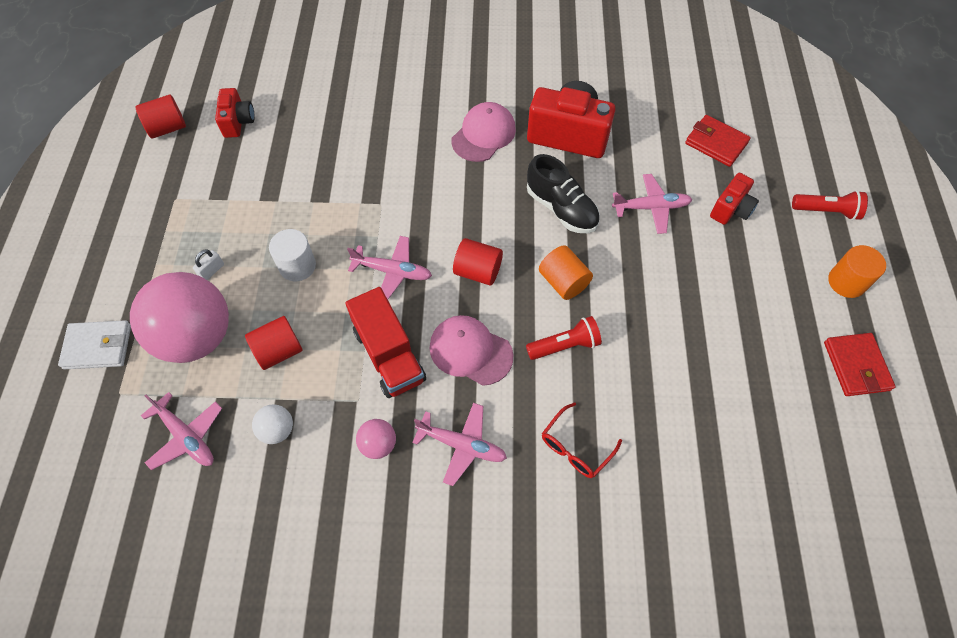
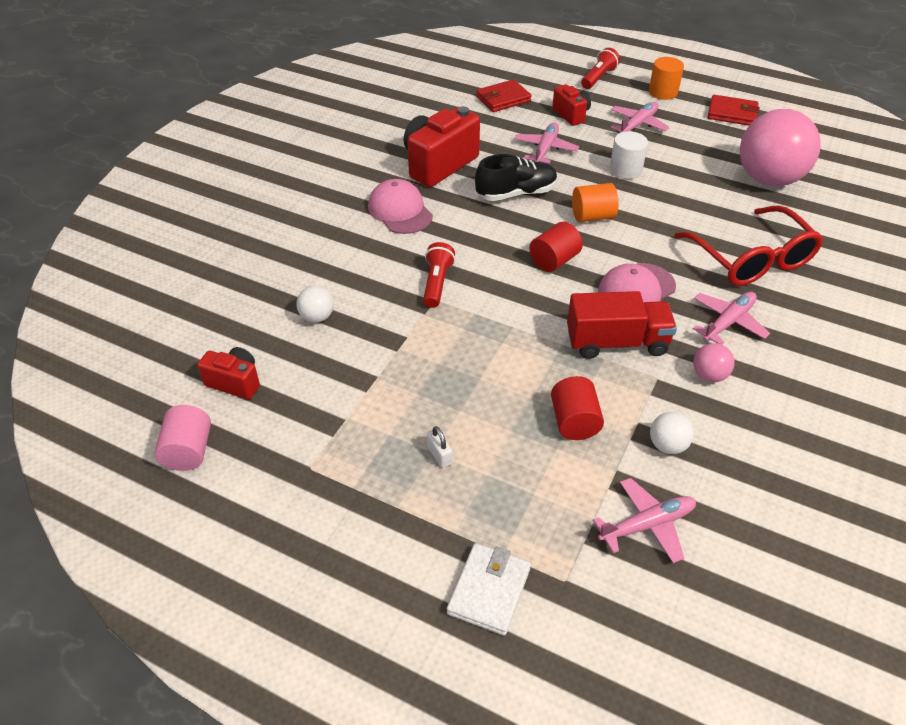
camera: 65 degrees left, 15 degrees down
(167, 128) = (188, 451): red cylinder -> pink cylinder
(197, 337) = (523, 488): pink ball -> pink ball (768, 179)
(297, 266) = (475, 381): white cylinder -> white cylinder (625, 170)
(325, 137) = (317, 317): none -> white ball
(392, 271) = (522, 314): pink plane -> pink plane (637, 125)
(565, 345) = (655, 235): red flashlight -> red flashlight (437, 283)
(575, 447) = (752, 259): red glasses -> red glasses, size x1.95

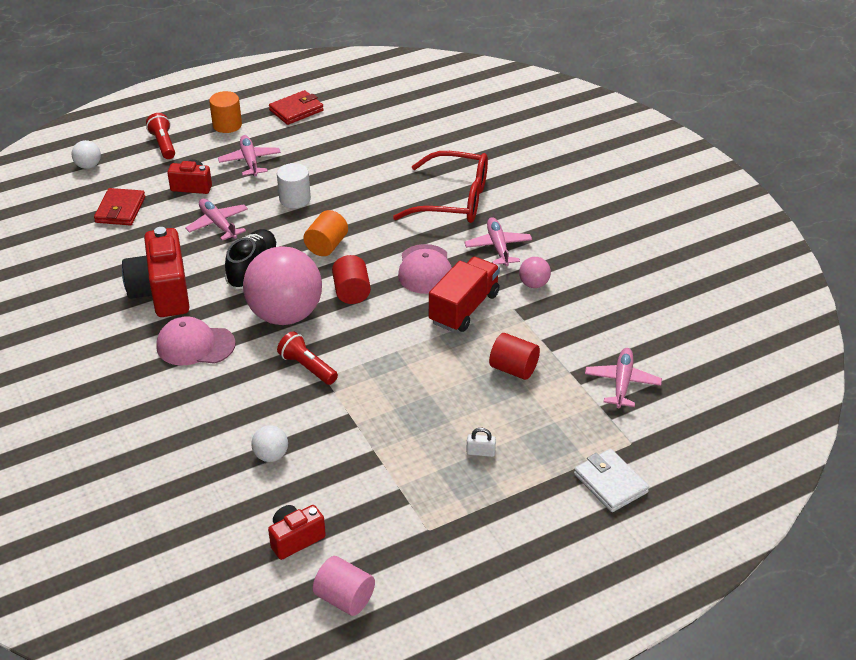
camera: 55 degrees left, 5 degrees down
(667, 445) = (571, 337): white ball -> white ball (88, 166)
(768, 179) = (386, 141): pink ball -> pink ball (285, 315)

